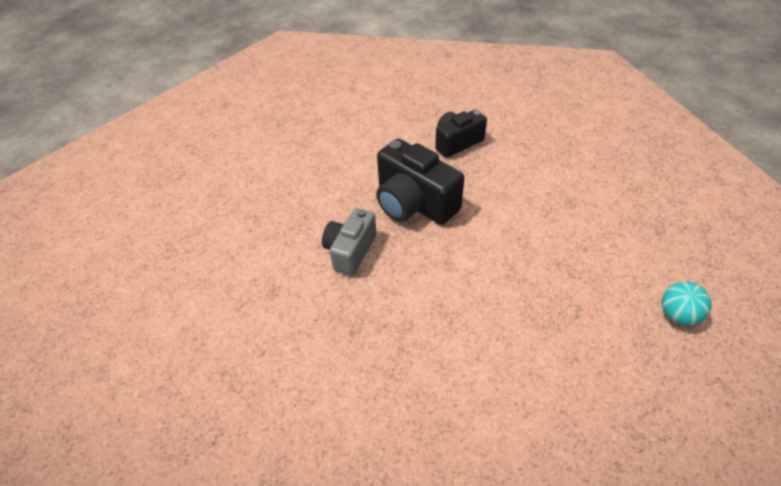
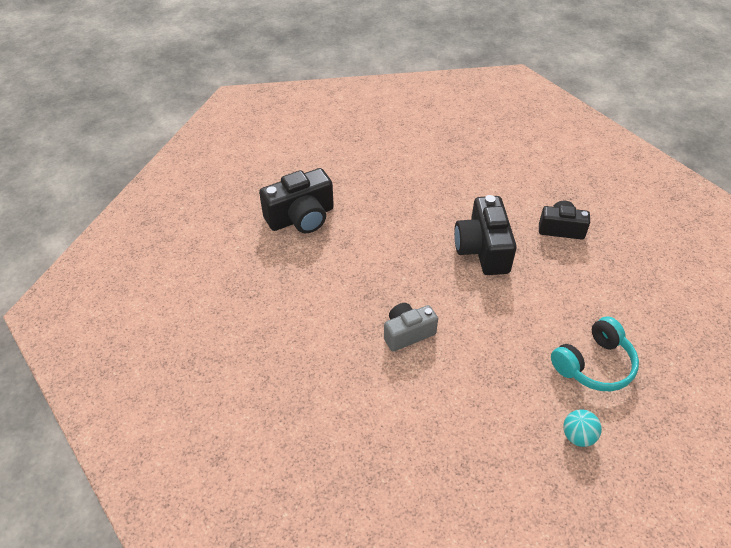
camera: 40 degrees right, 0 degrees up
(191, 297) = (301, 217): none -> black camera
(350, 251) = (411, 251): grey camera -> grey camera (407, 333)
(612, 239) = (594, 364): none -> turquoise headphones

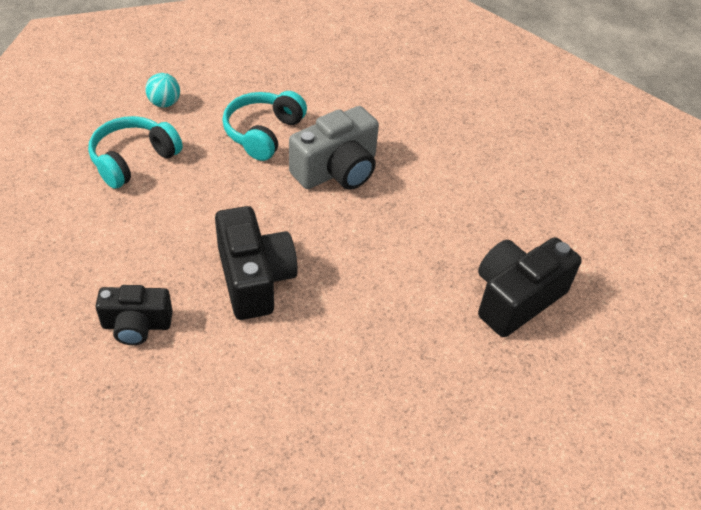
camera: 165 degrees right, 0 degrees up
(407, 333) = (337, 170): grey camera -> grey camera, size x1.55
(473, 384) = (263, 133): none -> turquoise headphones

